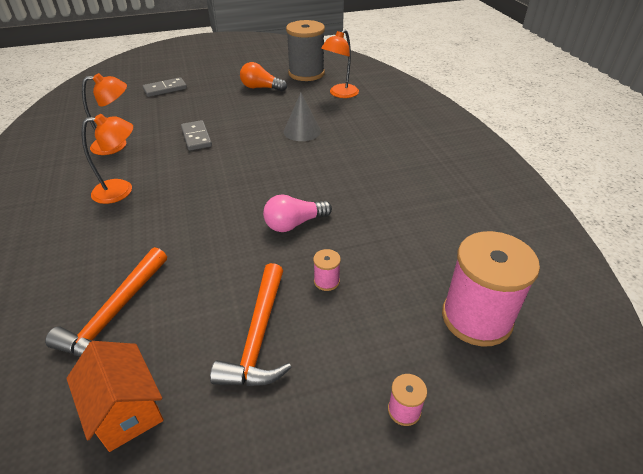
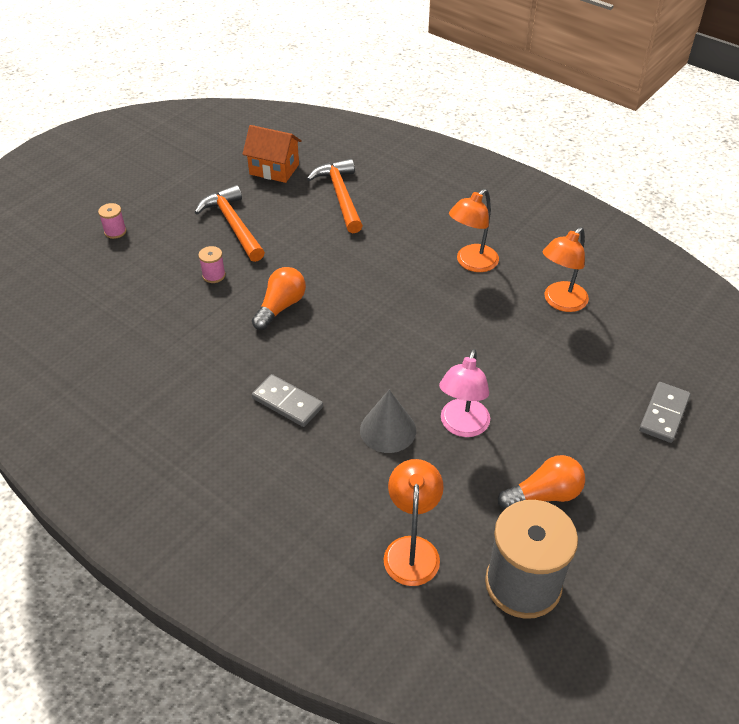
camera: 145 degrees right, 5 degrees up
(196, 137) = (496, 354): grey domino -> grey domino (287, 403)
(262, 118) = (462, 426): none -> pink lamp
(294, 224) = (281, 307): pink light bulb -> orange light bulb
(476, 318) = (82, 301): pink spool -> none

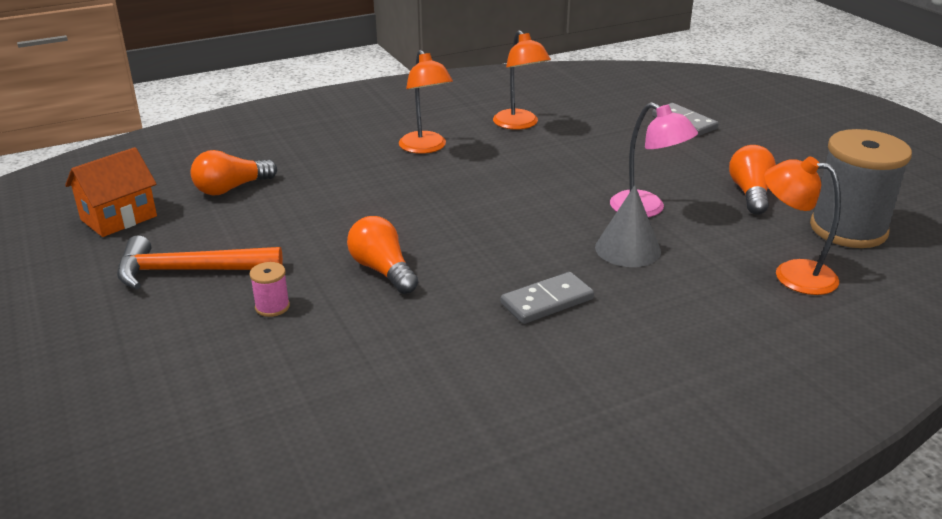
camera: 65 degrees left, 15 degrees down
(115, 231) = (70, 377): pink spool -> none
(340, 196) = (231, 188): orange hammer -> orange light bulb

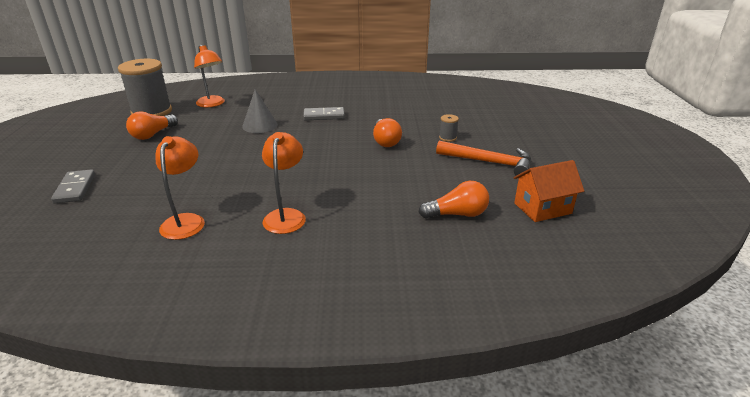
camera: 155 degrees left, 0 degrees up
(272, 307) = (447, 138): pink spool -> grey spool
(646, 209) = (218, 139): pink lamp -> none

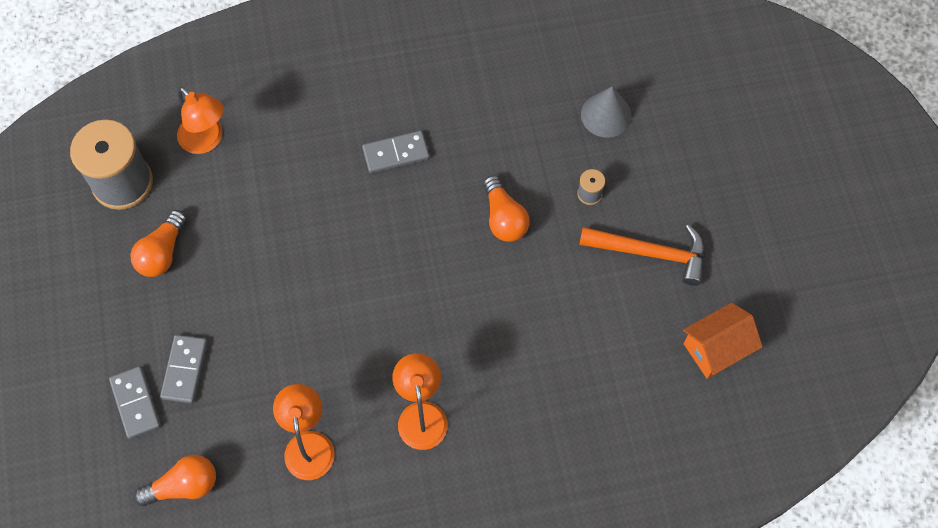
camera: 10 degrees left, 35 degrees up
(124, 178) = (184, 370): none -> grey domino
(260, 125) = (309, 199): grey cone -> grey cone (606, 115)
(457, 214) = (618, 378): orange light bulb -> orange light bulb (183, 486)

